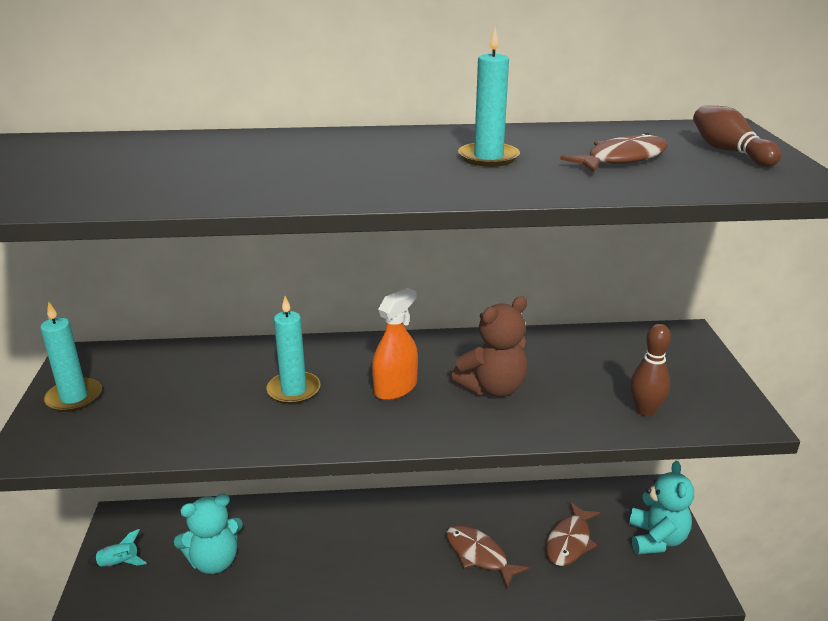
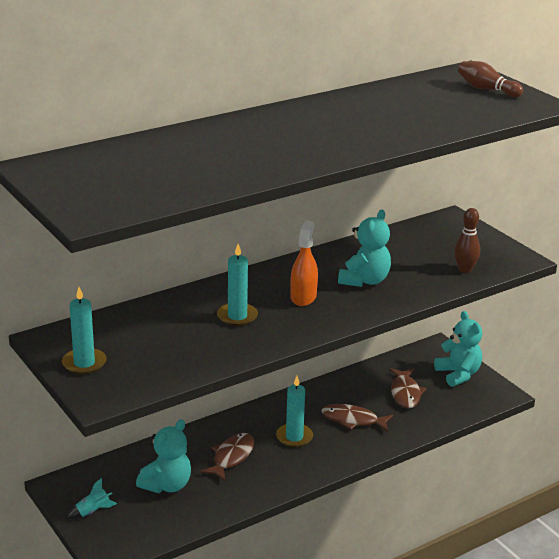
camera: 30 degrees left, 0 degrees up
(488, 157) = (361, 119): turquoise candle -> turquoise candle (294, 437)
(493, 388) = (364, 280): brown teddy bear -> turquoise teddy bear
(622, 159) = (436, 106): brown fish -> brown fish (231, 457)

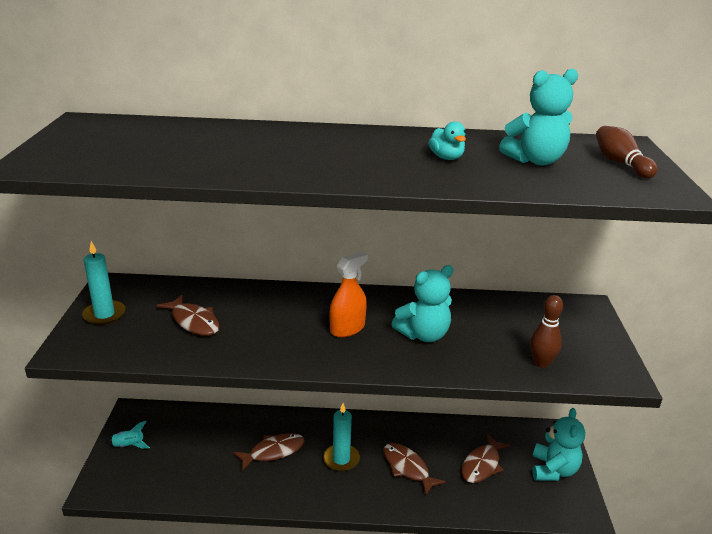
camera: 35 degrees right, 0 degrees up
(167, 485) = (201, 451): turquoise teddy bear -> turquoise teddy bear (535, 161)
(173, 339) = (194, 322): none -> brown fish
(237, 316) = (269, 323): turquoise candle -> none
(375, 117) = (446, 158): none -> turquoise duck

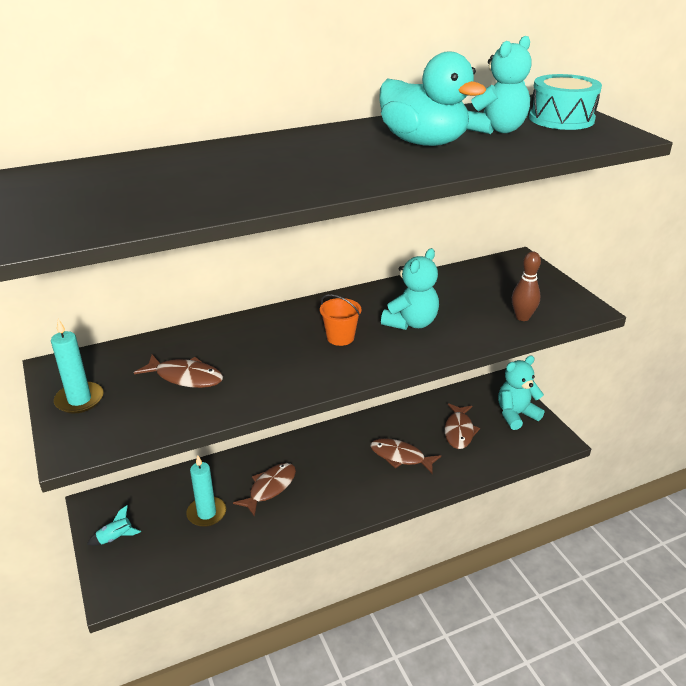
camera: 25 degrees left, 5 degrees up
(341, 459) = (337, 471): turquoise candle -> turquoise candle (206, 513)
(347, 328) = (340, 338): orange spray bottle -> orange bucket
(446, 158) = (424, 142): turquoise duck -> turquoise duck, size x2.25
(553, 470) = (516, 415): turquoise teddy bear -> turquoise teddy bear turned 105 degrees counterclockwise
(620, 163) = (561, 119): brown bowling pin -> turquoise drum

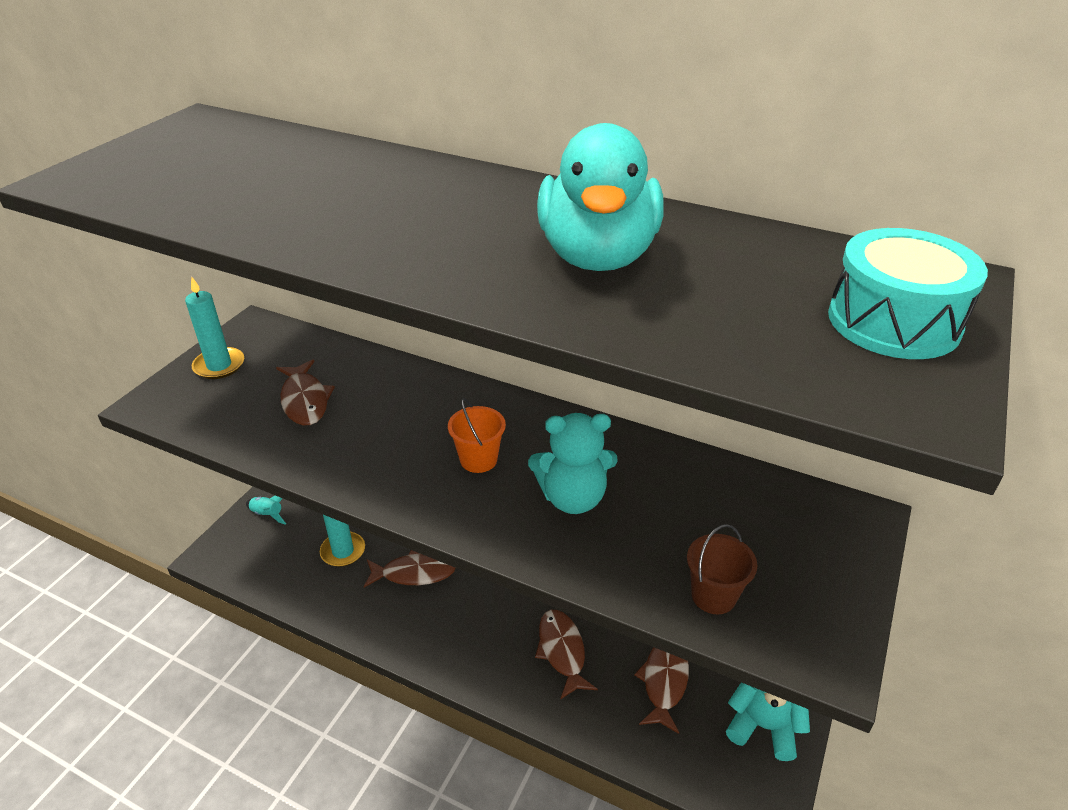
camera: 50 degrees right, 5 degrees up
(459, 431) = (664, 682): brown fish -> brown fish turned 135 degrees clockwise
(497, 130) = (740, 288): turquoise teddy bear -> none
(522, 317) = (713, 596): brown bowling pin -> brown bucket

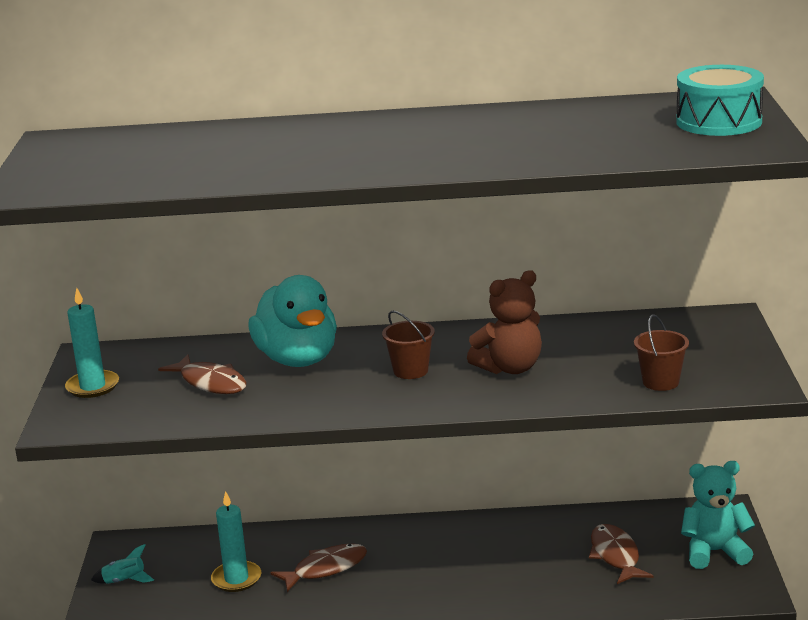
camera: 25 degrees left, 15 degrees down
(478, 459) = (410, 371): orange bucket -> brown bucket
(562, 651) = (513, 569): brown fish -> none
(573, 498) = (510, 368): turquoise teddy bear -> brown teddy bear
(597, 256) = (508, 136): turquoise duck -> turquoise duck (298, 359)

